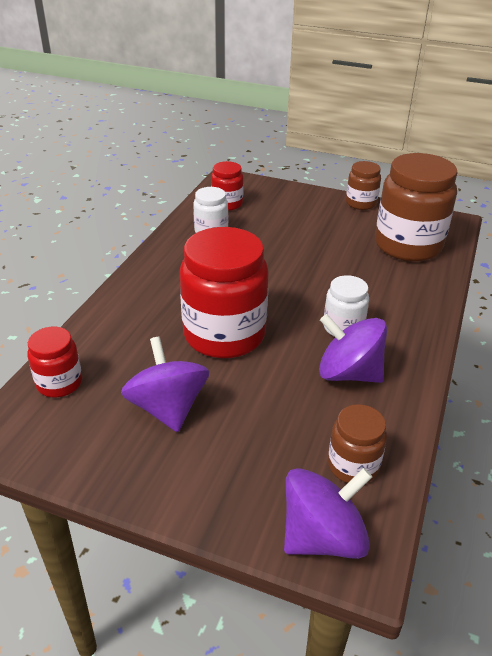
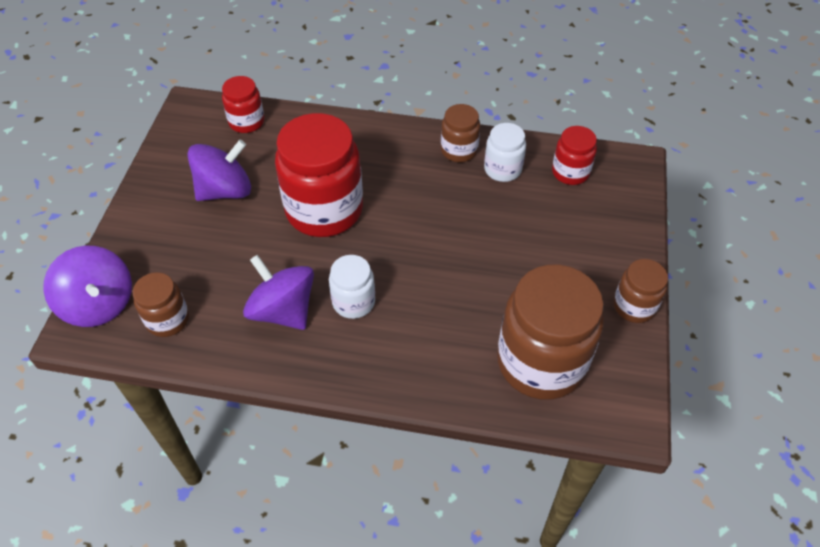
camera: 80 degrees right, 15 degrees up
(178, 249) = (459, 150): none -> brown jar
(348, 373) = (283, 310): purple spinning top -> purple spinning top turned 60 degrees counterclockwise

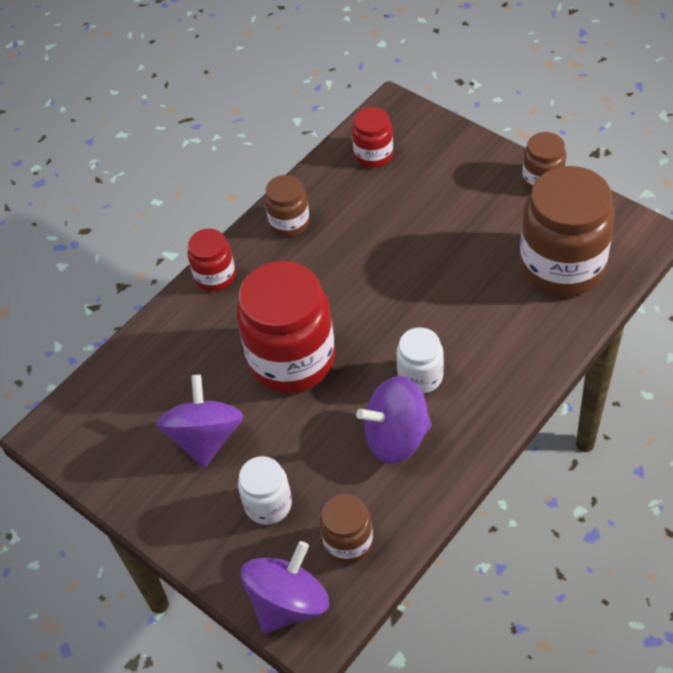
camera: 55 degrees left, 0 degrees up
(99, 304) = (288, 602): purple spinning top -> purple spinning top turned 45 degrees counterclockwise
(246, 122) = (117, 386): red jar -> red jar (215, 276)
(502, 169) = (336, 201): white jar -> white jar (268, 504)

